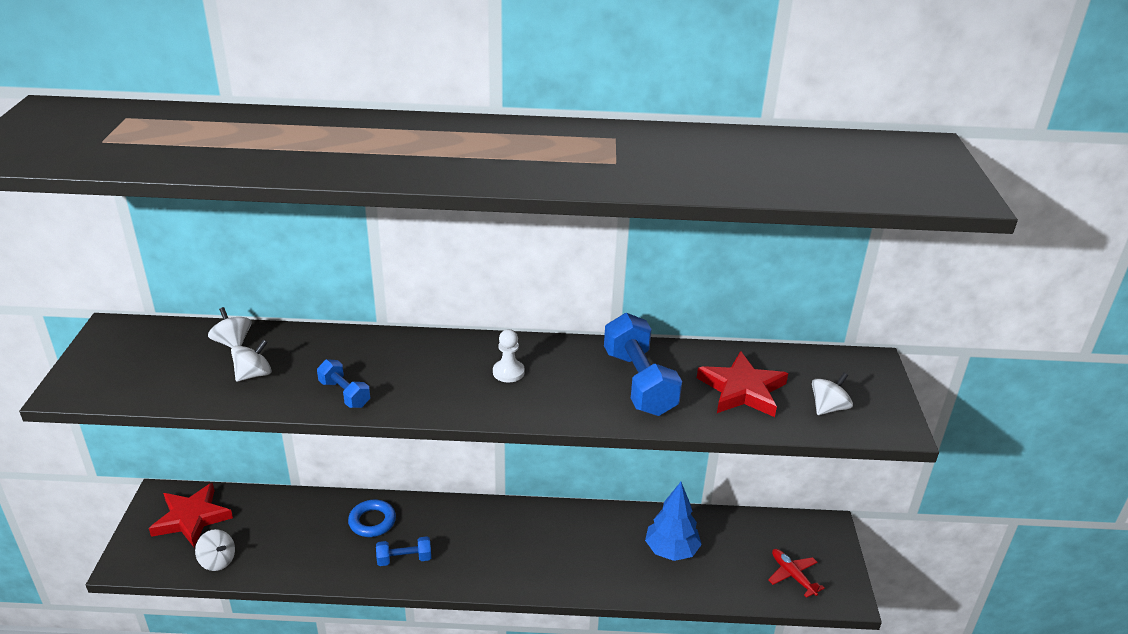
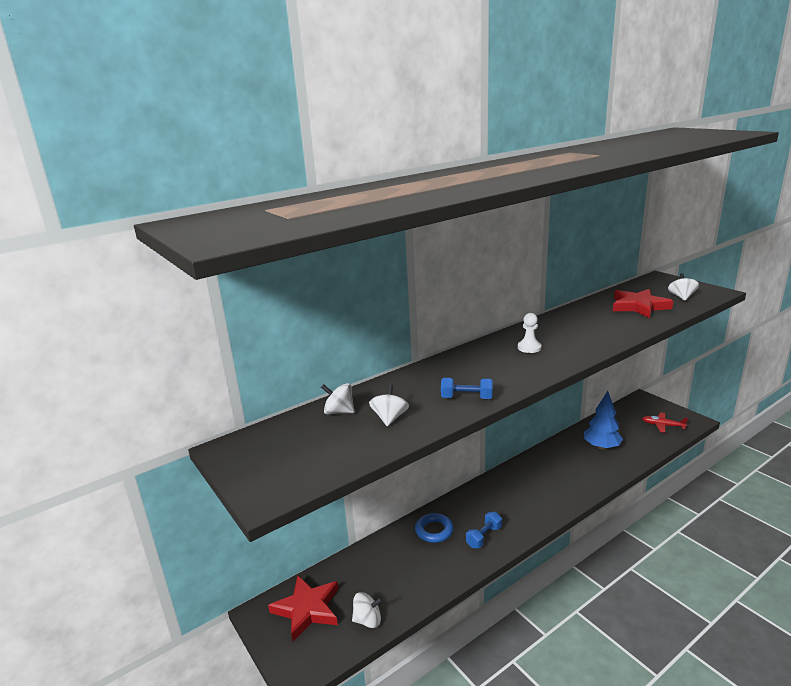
camera: 35 degrees left, 10 degrees down
(639, 383) = (595, 323): blue dumbbell -> none

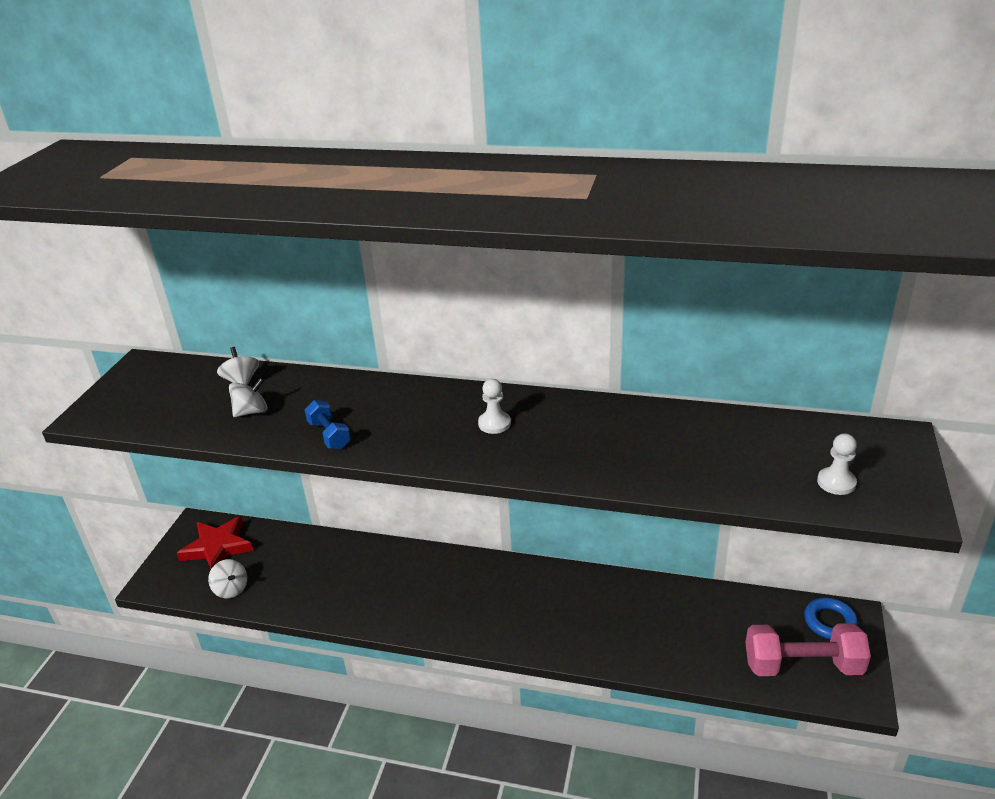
camera: 50 degrees right, 10 degrees up
(434, 530) = (378, 566): blue ring -> blue ring (830, 622)
(484, 537) = (401, 605): blue dumbbell -> none
(601, 447) = (672, 624): blue tree -> none
(639, 306) = (740, 457): red star -> none
(663, 425) = (802, 665): red plane -> pink dumbbell
(681, 297) = (836, 482): white spinning top -> white pawn

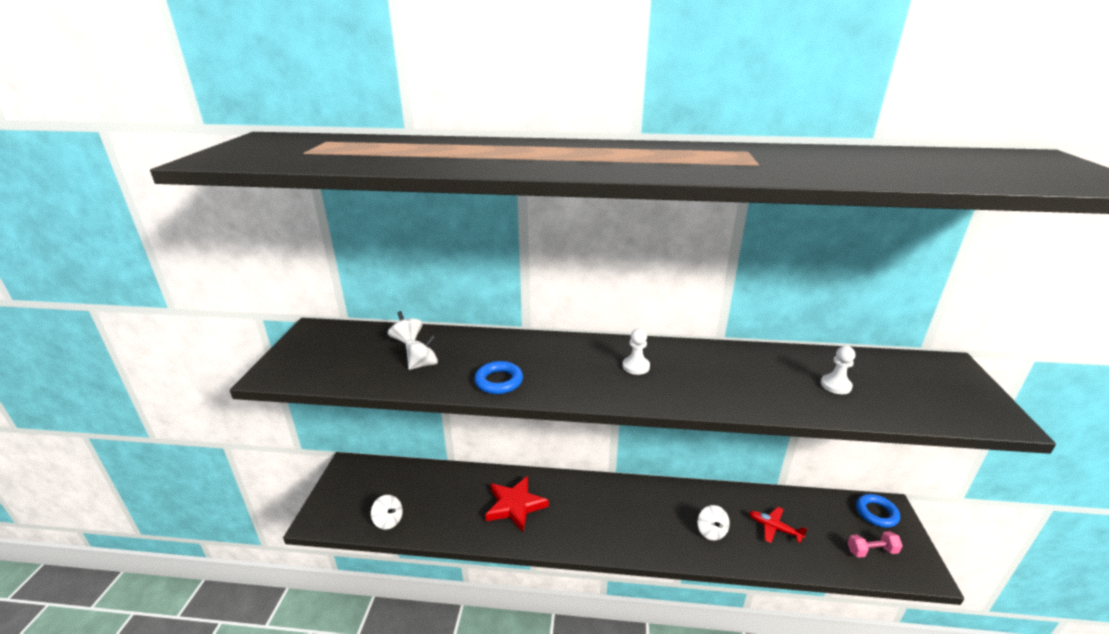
camera: 10 degrees left, 5 degrees down
(217, 547) = (370, 484): red star -> red star (515, 505)
(329, 435) = (499, 381): blue dumbbell -> blue ring
(607, 628) = (711, 531): none -> white spinning top
(688, 630) = (774, 528): none -> red plane
(802, 665) = (871, 551): pink dumbbell -> pink dumbbell, size x0.53
(836, 482) = (930, 401): white pawn -> white pawn (835, 385)

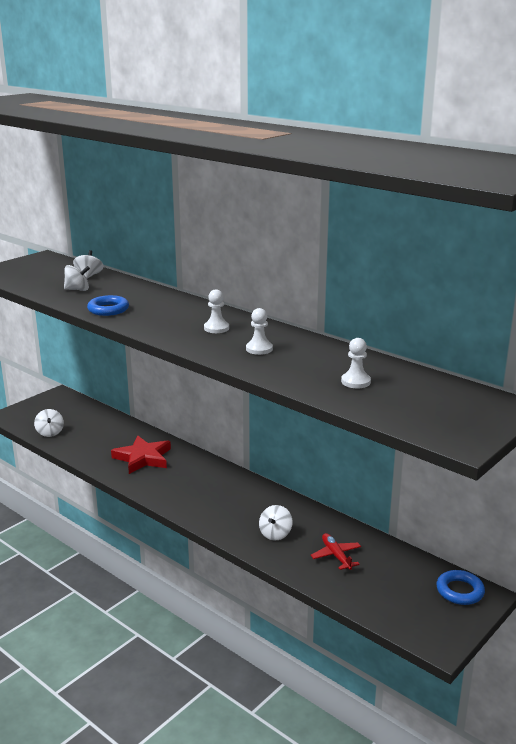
camera: 35 degrees right, 5 degrees down
(710, 378) = (259, 349): none -> white pawn
(871, 551) = (408, 608): pink dumbbell -> none

